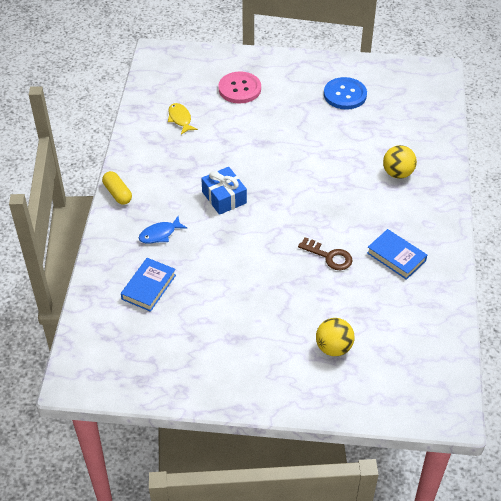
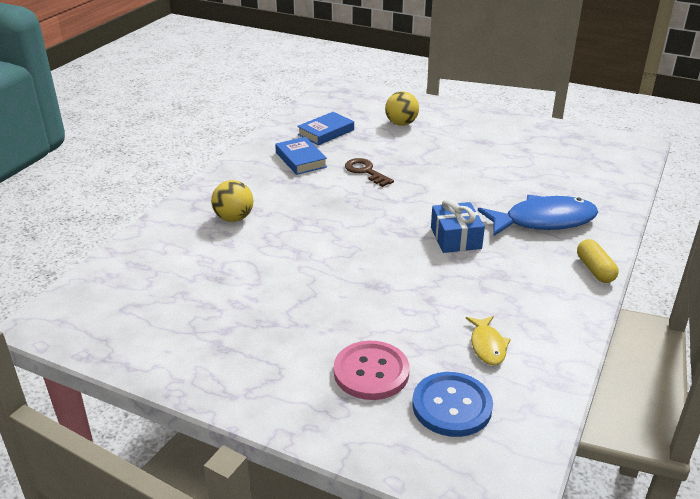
camera: 160 degrees left, 15 degrees down
(148, 287) = (562, 184): blue book -> blue book (326, 132)
(160, 234) = (543, 221): blue fish -> blue fish, size x1.99
(345, 95) = (214, 321): blue button -> blue button (452, 406)

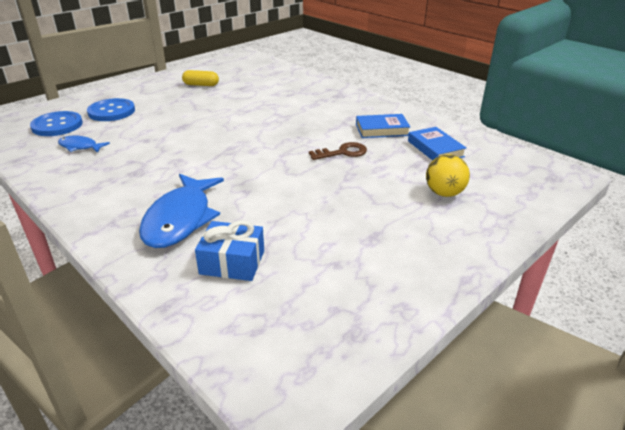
camera: 110 degrees right, 0 degrees up
(234, 218) = (305, 98): yellow ball -> none
(371, 372) = (111, 111): pink button -> blue button
(455, 238) = (202, 167): blue gift -> blue gift (232, 262)
(487, 346) = (80, 147): yellow fish -> blue fish
(595, 270) = (86, 218): yellow capsule -> yellow capsule (201, 85)

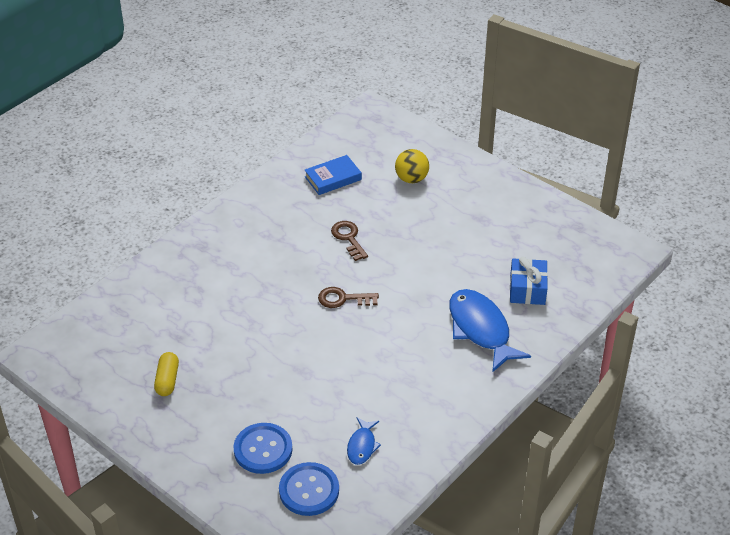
camera: 95 degrees left, 10 degrees up
(180, 219) = (480, 330): blue fish -> blue fish turned 120 degrees counterclockwise
(258, 146) = (343, 299): none -> brown key
(382, 130) = (295, 212): blue book -> none

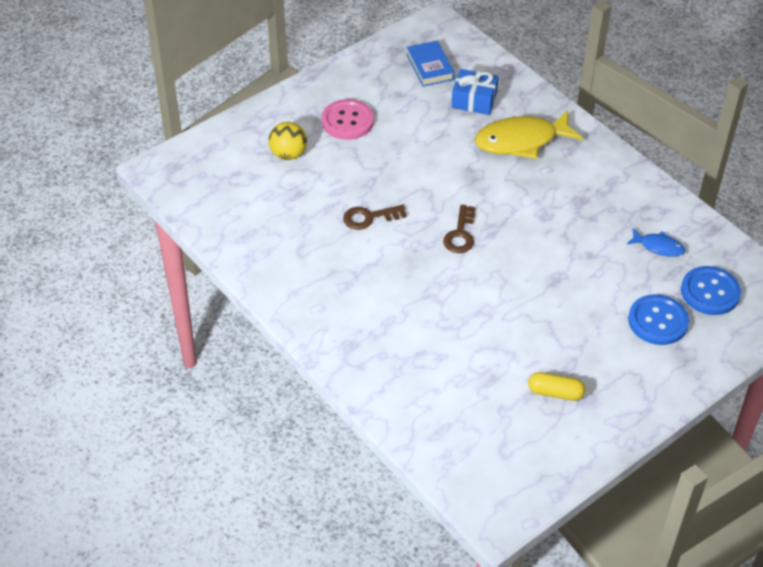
camera: 80 degrees left, 5 degrees up
(333, 178) = (267, 217): blue book -> blue book (430, 67)
(466, 208) = (347, 121): none -> pink button
(480, 330) = (521, 141): blue fish -> yellow fish

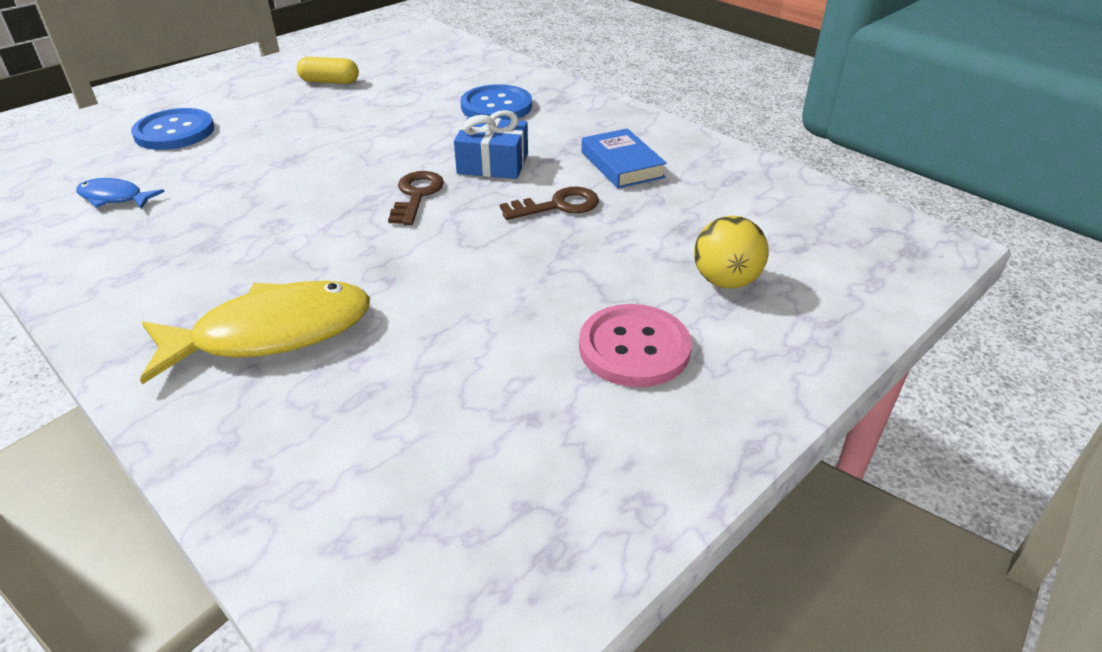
camera: 175 degrees right, 10 degrees down
(430, 67) = (455, 503): blue book -> blue book (621, 164)
(474, 100) = (353, 416): blue gift -> blue gift (493, 163)
(710, 292) = (80, 158): blue button -> blue button (496, 106)

